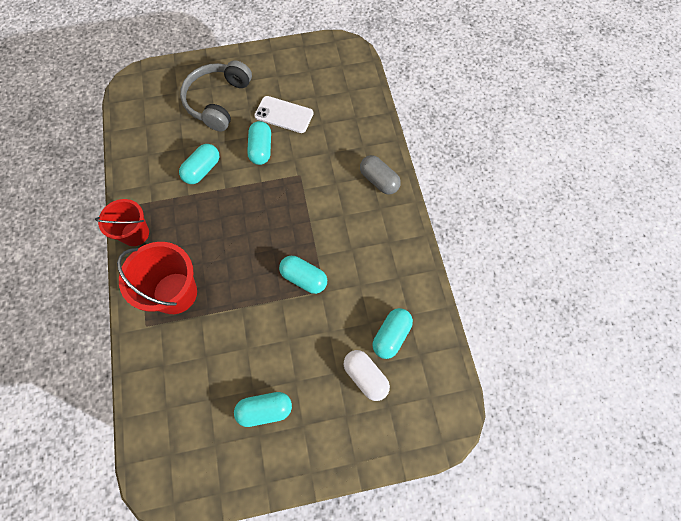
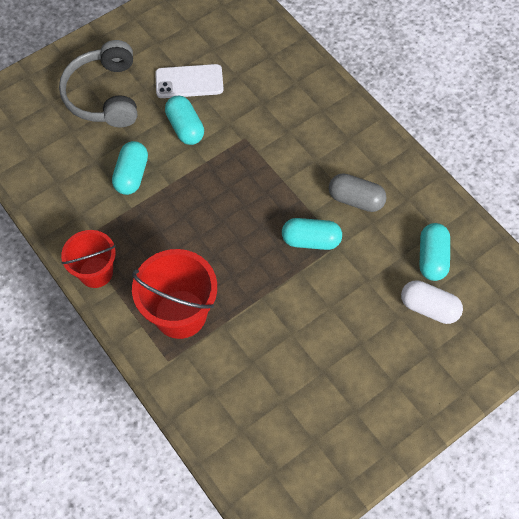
camera: 25 degrees left, 5 degrees down
(265, 410) = (346, 384): turquoise capsule -> none
(379, 180) = (332, 111): grey capsule -> grey capsule (355, 200)

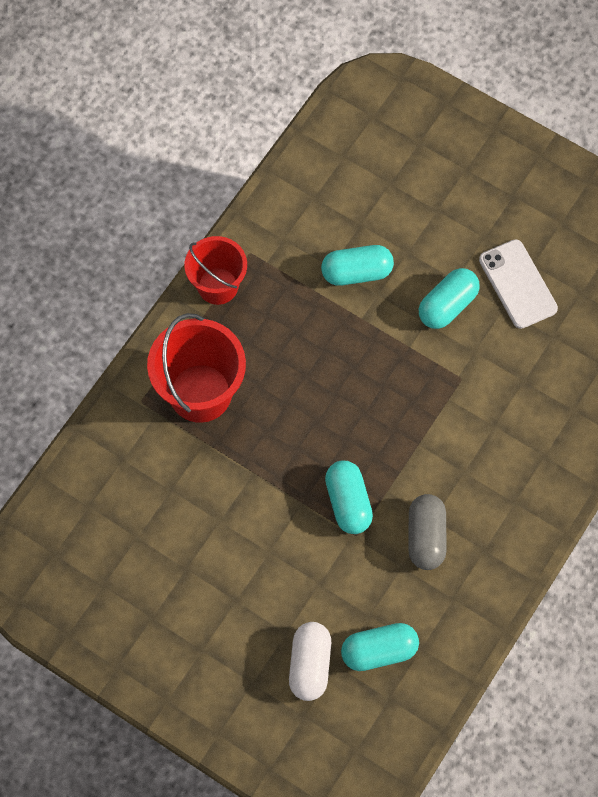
camera: 70 degrees right, 5 degrees up
(104, 95) = (455, 197): grey headphones -> none

